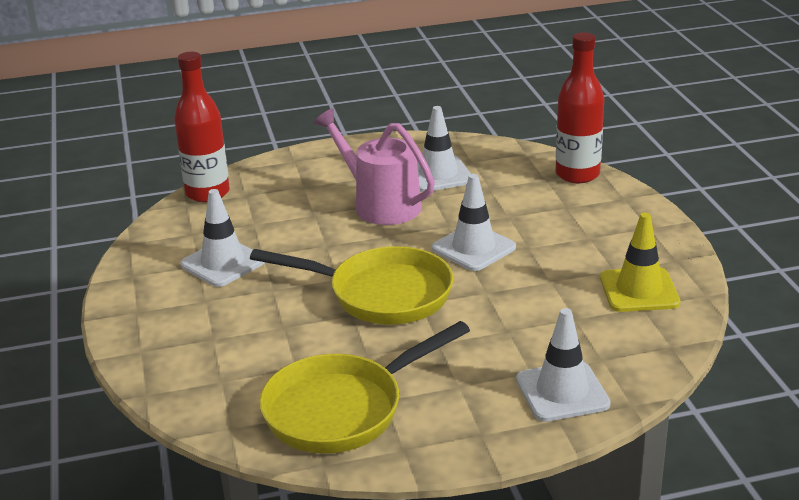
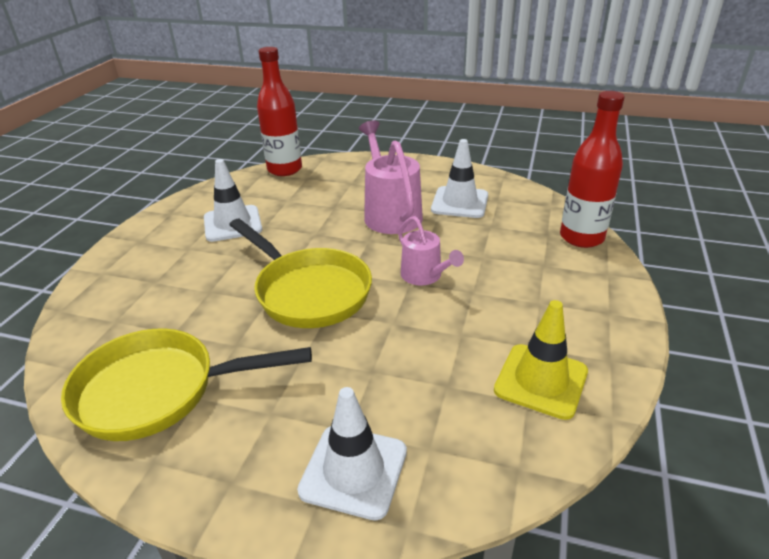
camera: 30 degrees right, 5 degrees up
(473, 248) = (424, 276): white traffic cone -> pink watering can

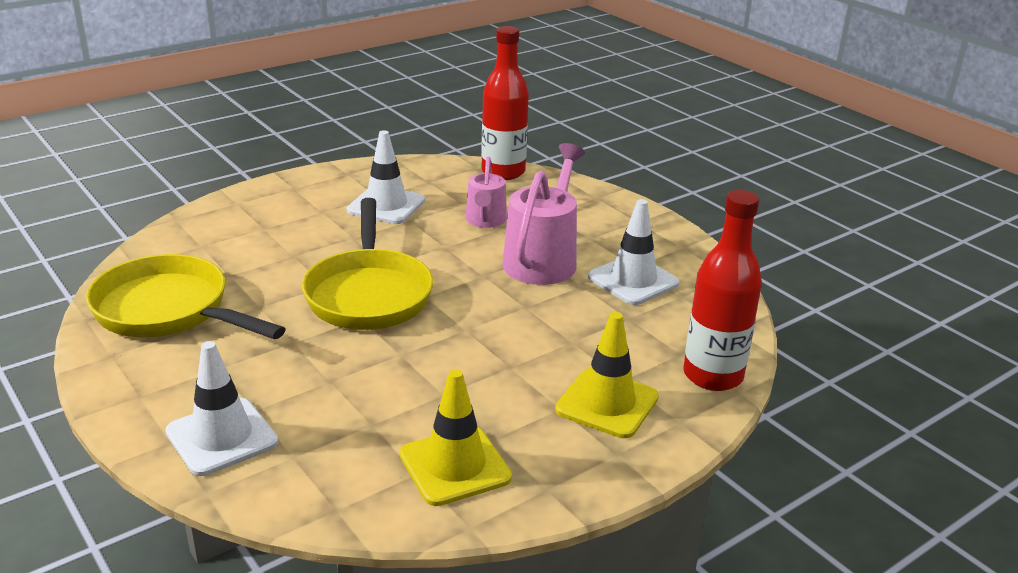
camera: 35 degrees right, 5 degrees down
(424, 276) = (487, 331): pink watering can -> pink watering can (485, 220)
(558, 284) = (607, 403): none -> yellow traffic cone

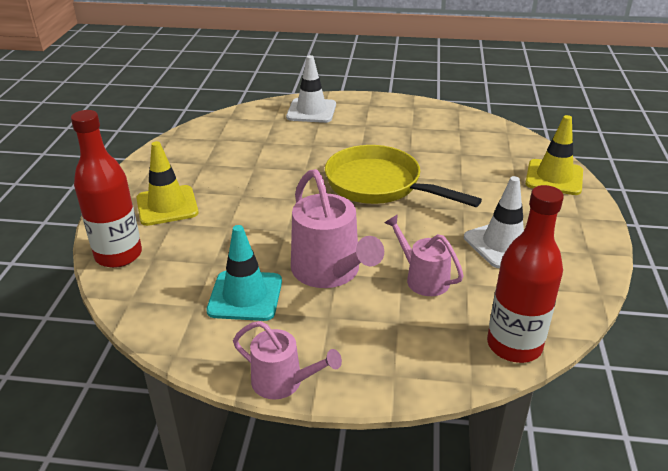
camera: 135 degrees right, 5 degrees up
(169, 311) = (438, 127): yellow pan -> none
(455, 466) = (205, 148): yellow traffic cone -> yellow traffic cone (554, 177)
(633, 280) = (245, 296): white traffic cone -> turquoise traffic cone
(670, 227) = (283, 382): none -> pink watering can

